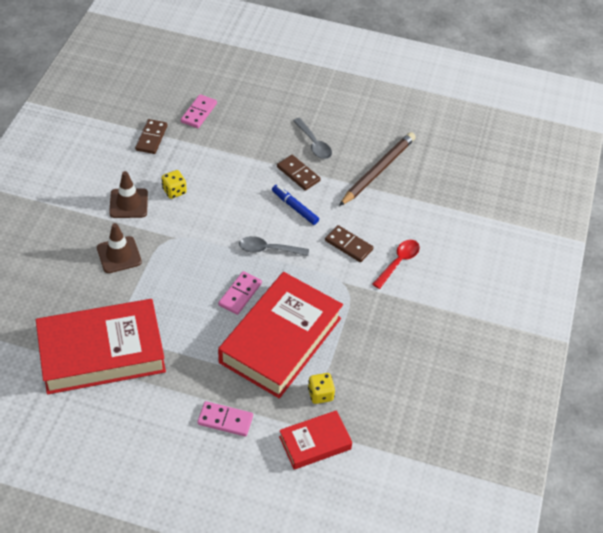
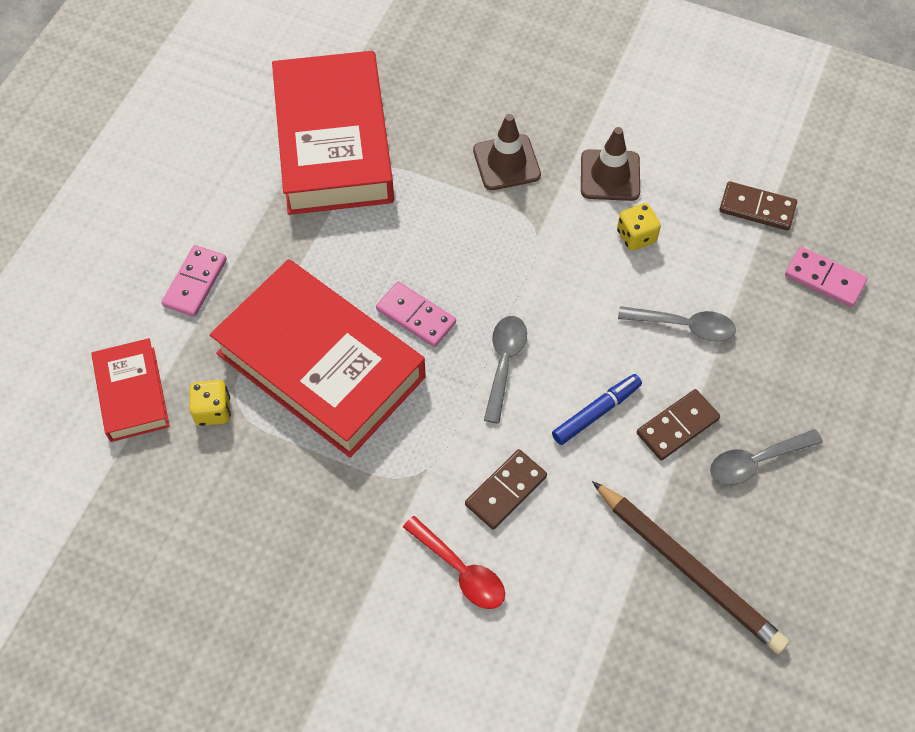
camera: 100 degrees right, 10 degrees up
(235, 170) = (684, 326): none -> grey spoon

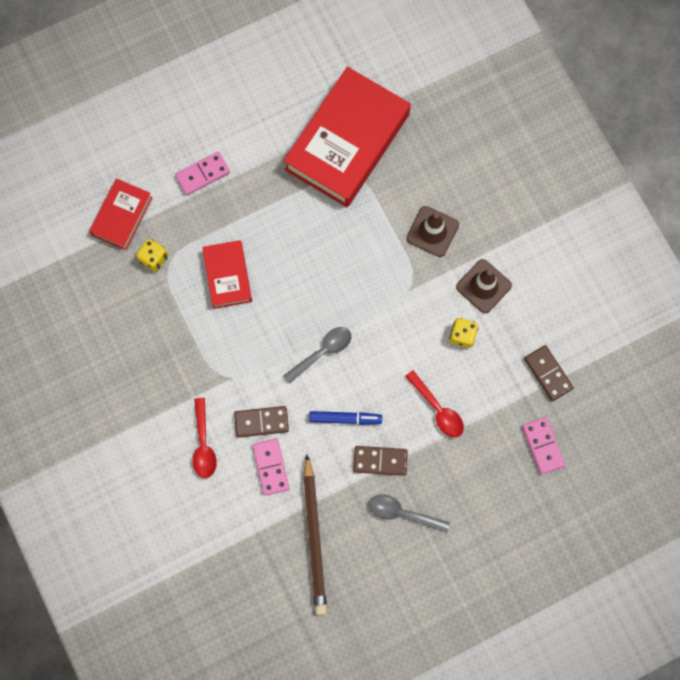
camera: 40 degrees right, 15 degrees up
(320, 365) = (227, 276): red book -> red book, size x0.51
(416, 316) = (300, 287): pink domino -> pink domino (270, 467)
(684, 326) = (438, 409): grey spoon -> red spoon

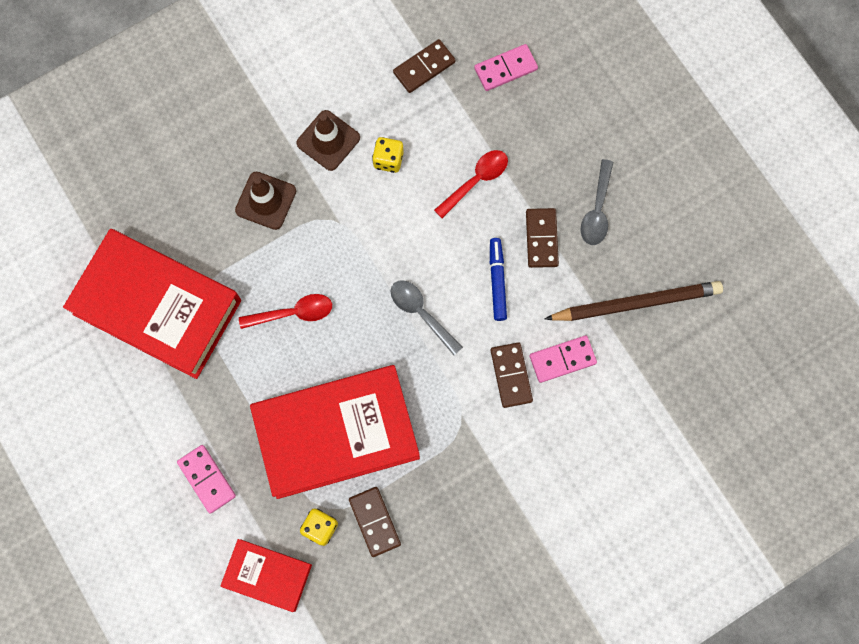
camera: 95 degrees left, 0 degrees up
(153, 301) = (374, 522): none -> brown domino
(203, 444) = (545, 440): red spoon -> red spoon (293, 313)
(227, 276) = (336, 434): red book -> red book, size x1.96

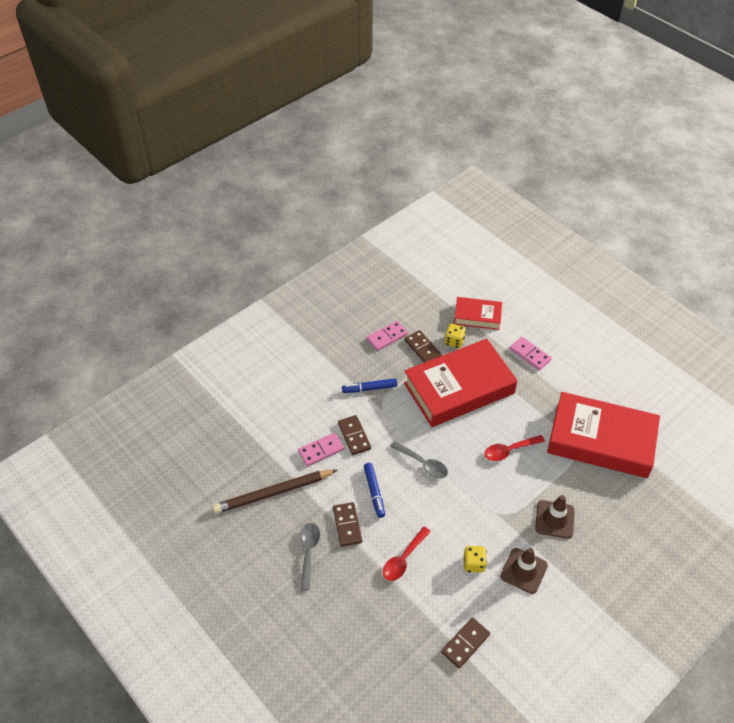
camera: 170 degrees right, 25 degrees down
(474, 457) = (369, 388): none -> blue marker
(505, 69) = (398, 654): pink domino -> pink domino (387, 337)

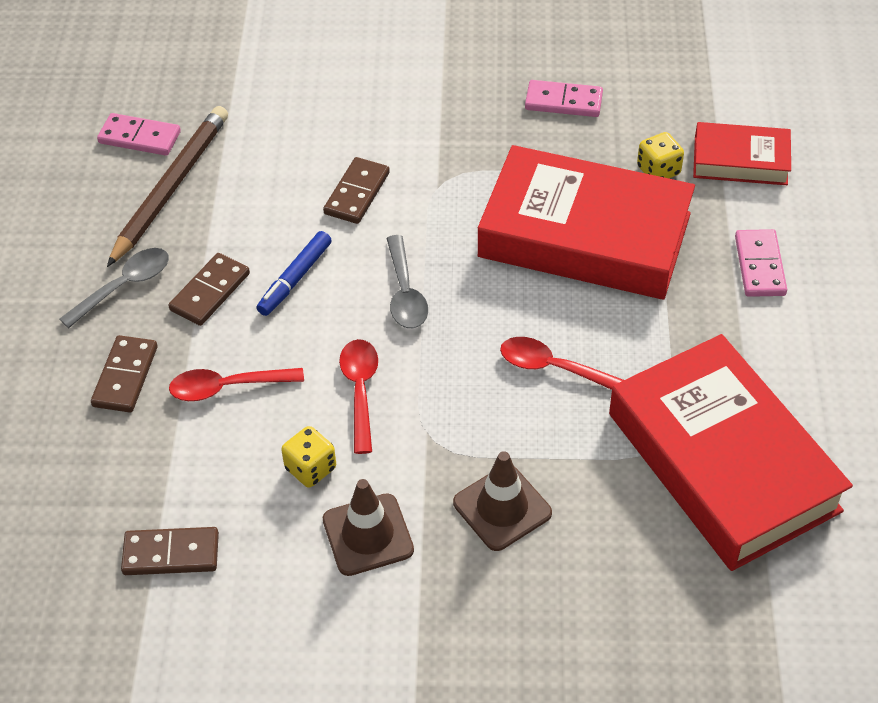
camera: 45 degrees right, 0 degrees up
(273, 493) = (171, 187): brown pencil -> brown pencil turned 90 degrees clockwise
(321, 450) = (292, 180): pink domino -> pink domino (140, 137)
(369, 388) = (453, 150): blue marker -> none
(423, 348) = (597, 149): brown domino -> brown domino (125, 376)
(454, 517) = (360, 390): none -> red spoon
(477, 316) = (740, 161): red book -> red book turned 45 degrees counterclockwise

